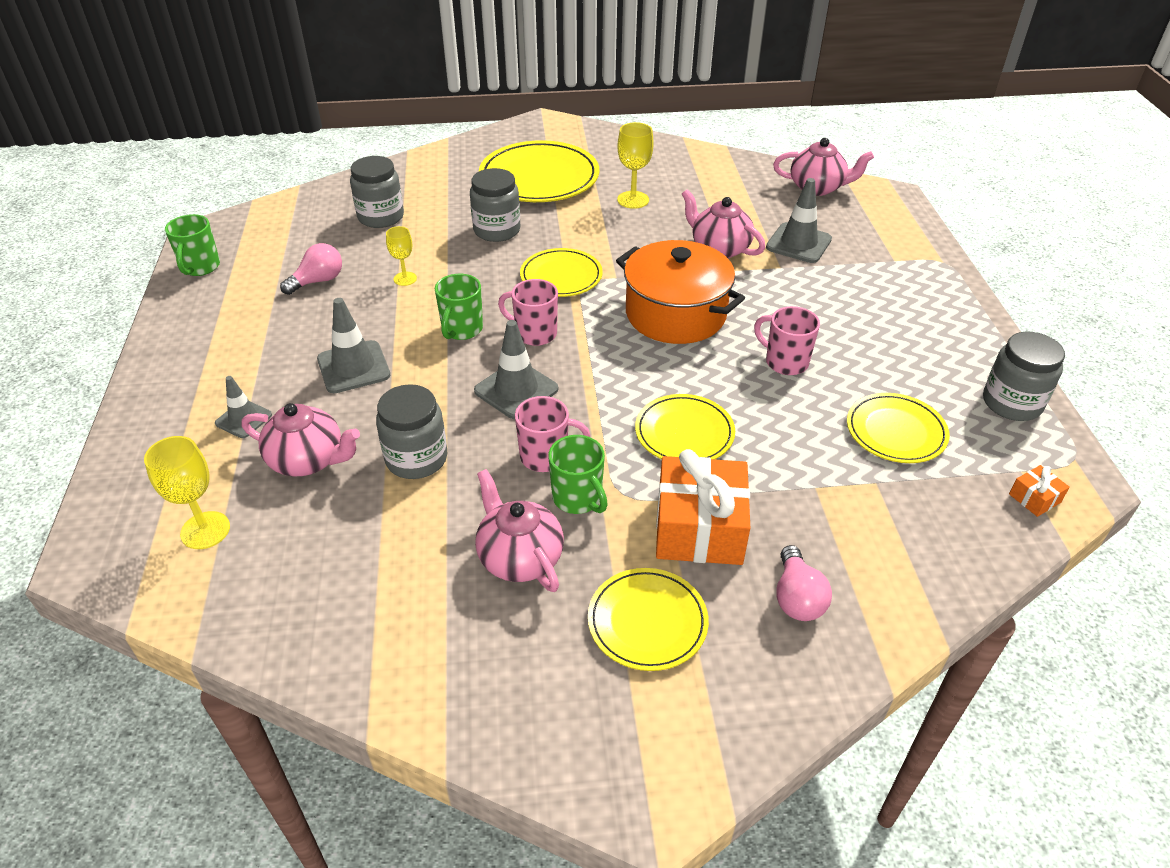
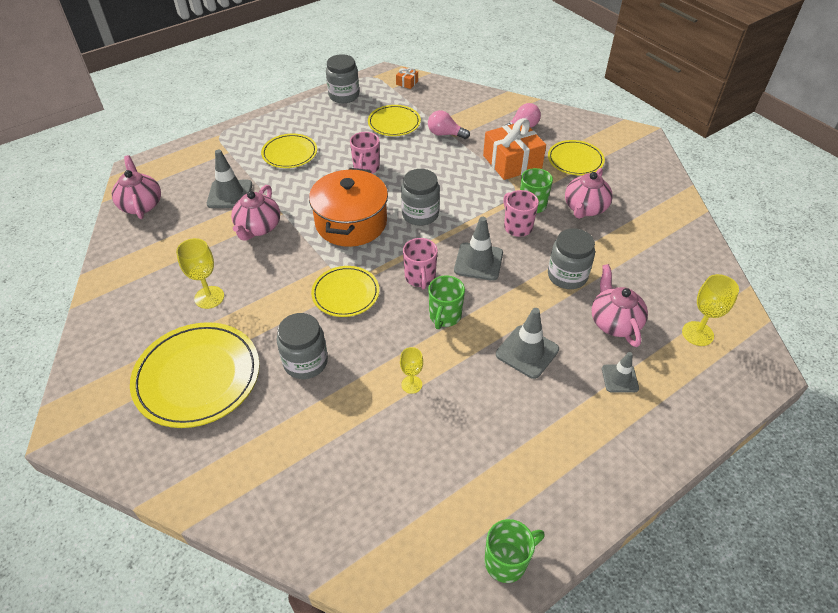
camera: 120 degrees left, 5 degrees up
(318, 281) = (456, 444): pink light bulb -> pink light bulb (445, 134)
(381, 217) = (333, 463): grey jar -> grey jar (420, 214)
(461, 330) = (444, 316): green mug -> green mug turned 120 degrees clockwise
(684, 433) = (454, 186): yellow plate -> yellow plate (289, 153)

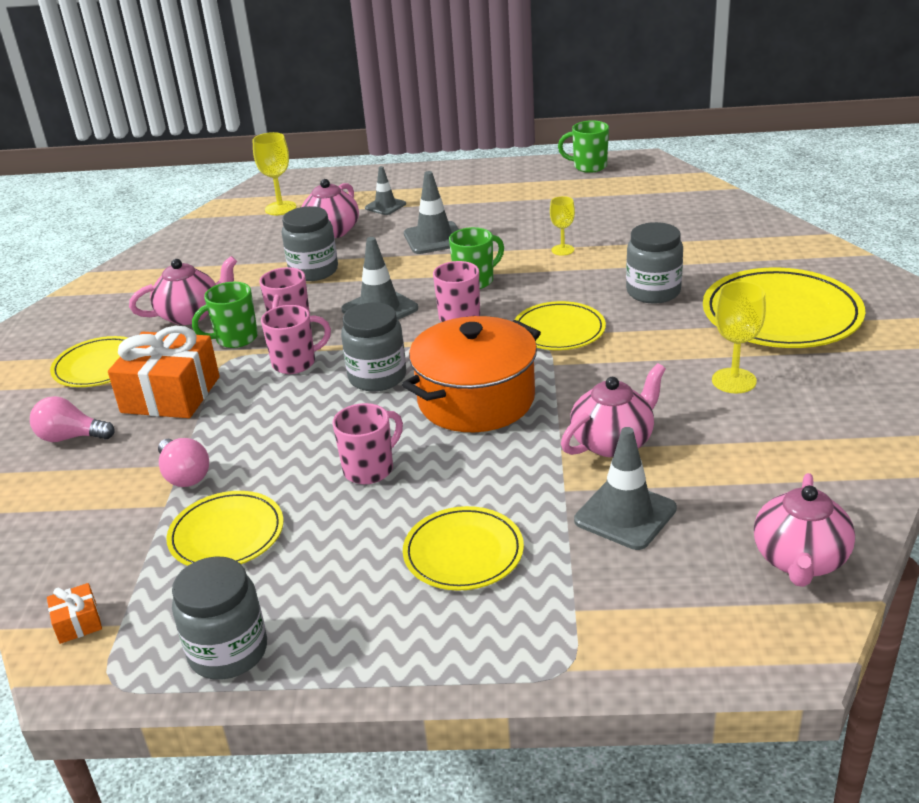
camera: 140 degrees left, 15 degrees down
(476, 204) = (295, 363): none -> pink mug

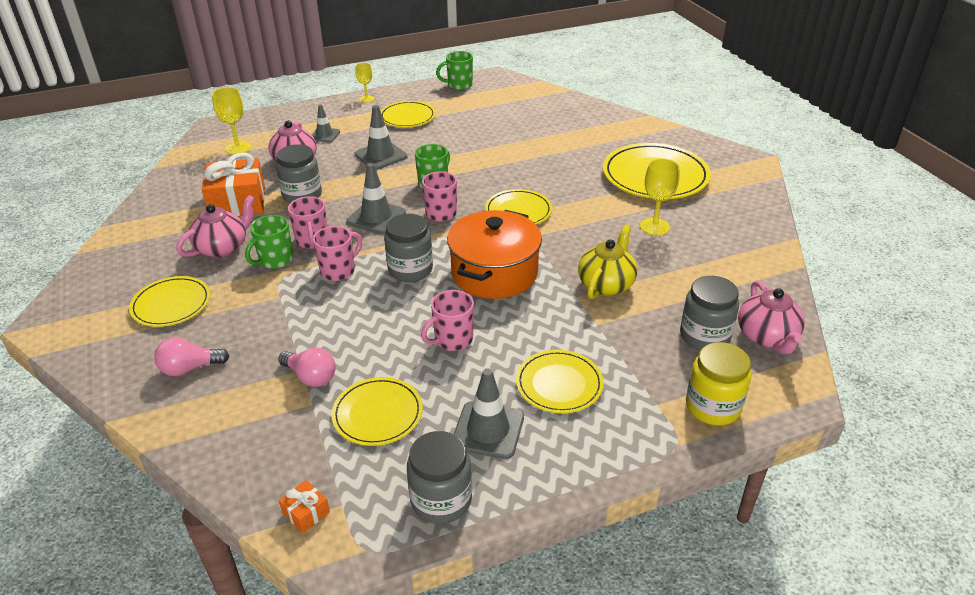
camera: 25 degrees left, 5 degrees up
(170, 395) = (252, 316): orange gift -> orange gift (238, 202)
(370, 469) = (452, 340): pink mug -> pink mug turned 150 degrees counterclockwise
(497, 197) = (407, 117): none -> yellow plate
(562, 250) = (482, 151): yellow goblet -> yellow goblet (366, 99)
(613, 442) = (606, 284): pink teapot -> yellow teapot
(625, 515) = (646, 332): grey traffic cone -> grey traffic cone (488, 430)
(652, 633) = (712, 407): none -> yellow jar
(653, 292) = (564, 173): grey jar -> grey jar (704, 336)

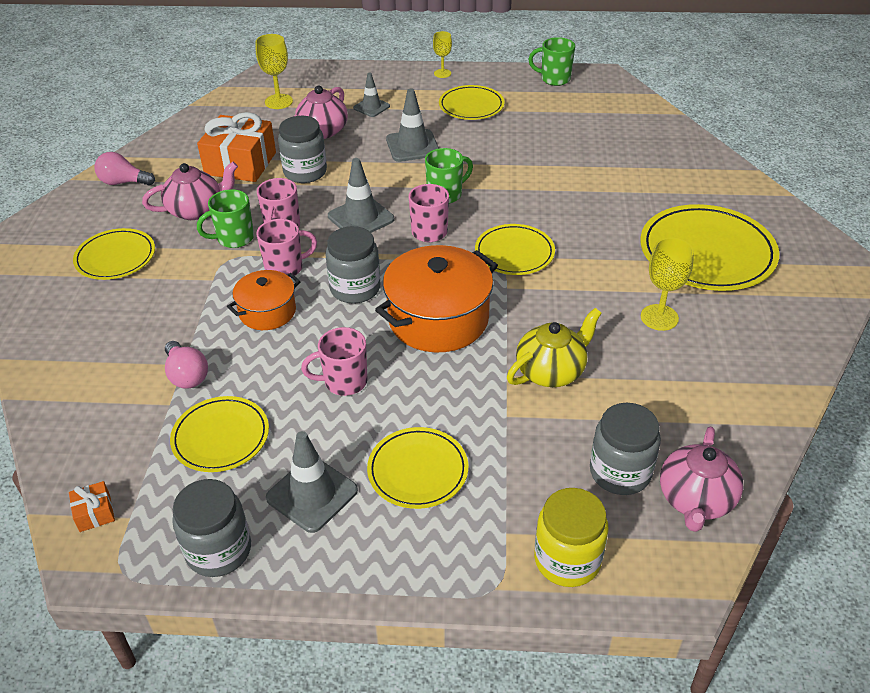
camera: 25 degrees right, 5 degrees up
(189, 368) = (90, 329): pink light bulb -> pink light bulb (123, 182)
(347, 307) = (267, 312): none -> orange pot

